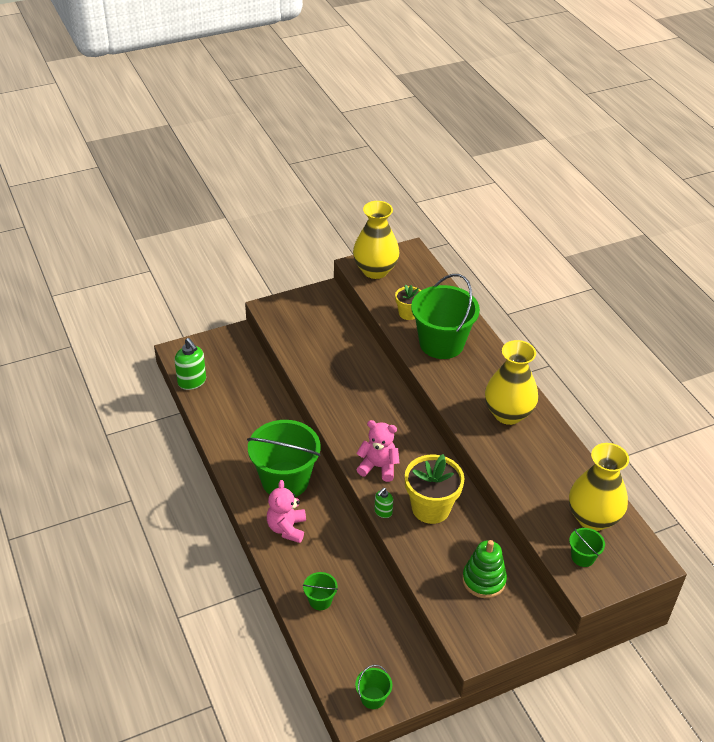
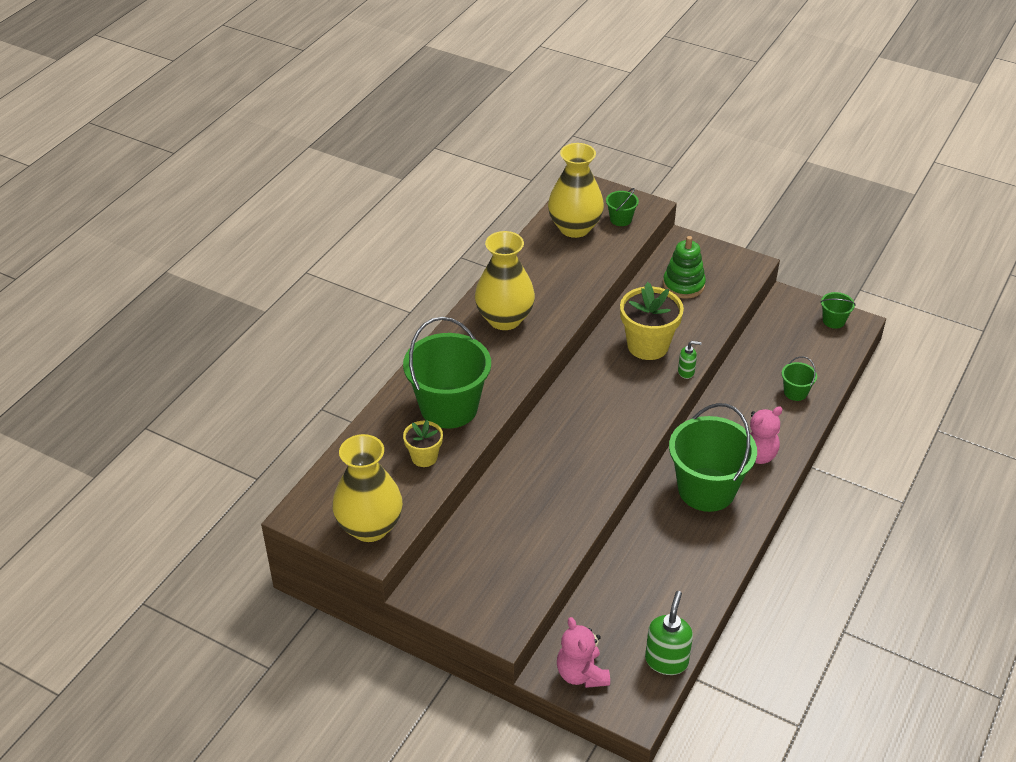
camera: 125 degrees left, 0 degrees up
(378, 467) = (640, 401): pink teddy bear -> pink teddy bear (581, 674)

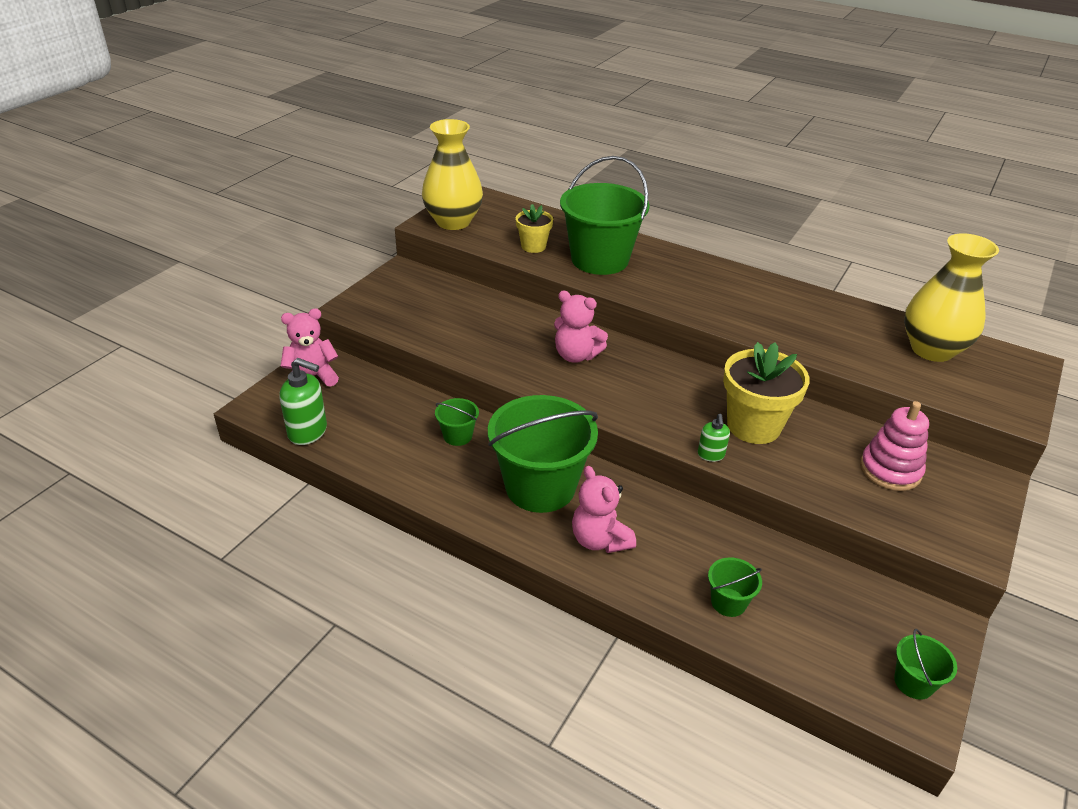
camera: 90 degrees right, 5 degrees down
(504, 319) = (740, 294): yellow vase -> none
(568, 446) = (576, 355): none -> pink teddy bear
(620, 219) = (972, 388): green bucket -> green bucket (457, 436)
(683, 285) = (890, 470): green stacking toy -> pink stacking toy

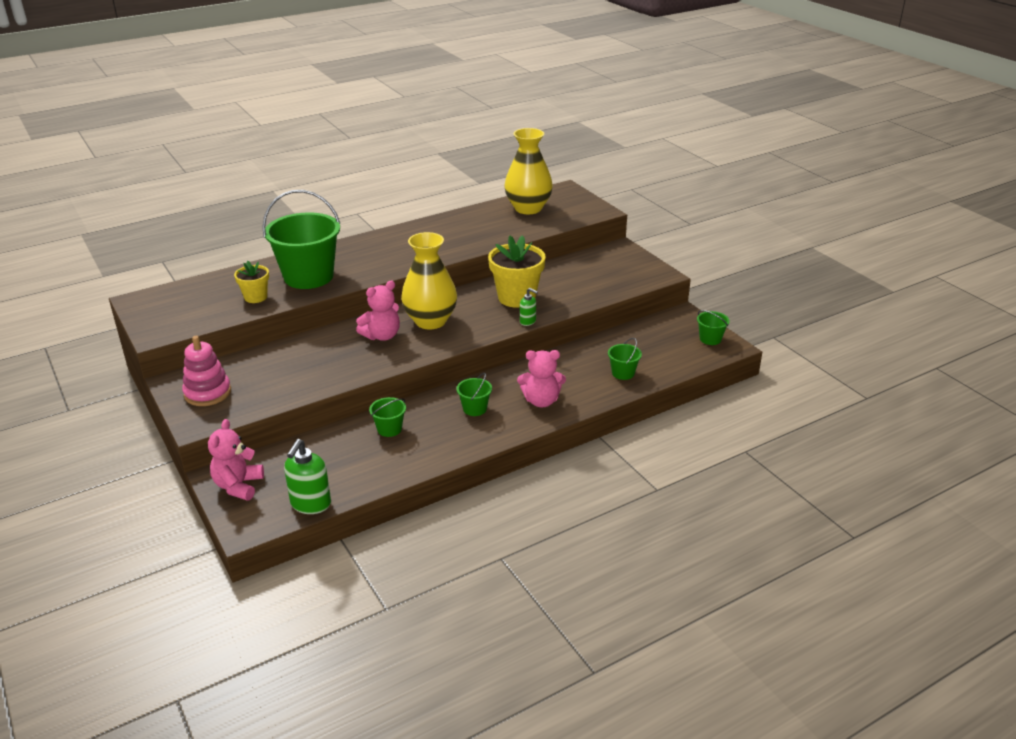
camera: 60 degrees left, 5 degrees down
(308, 432) = (310, 504): green soap dispenser -> green soap dispenser turned 150 degrees clockwise
(453, 222) = (169, 322): yellow vase -> yellow vase (430, 321)
(540, 487) = (474, 409): green bucket -> green bucket, size x0.44
(890, 470) = (589, 271): pink stacking toy -> pink stacking toy (207, 393)

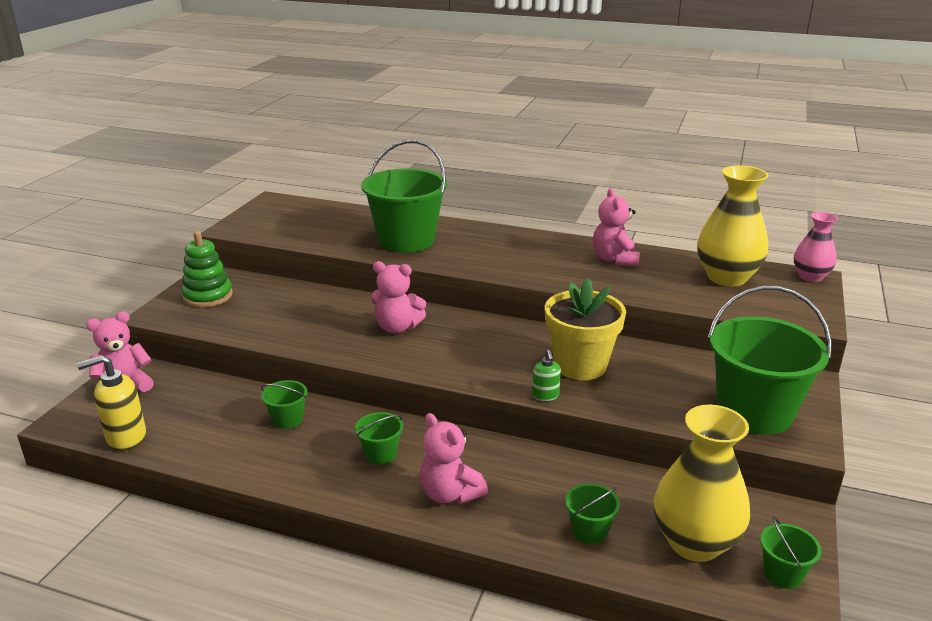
camera: 50 degrees right, 5 degrees down
(207, 393) = (208, 296): pink stacking toy -> green stacking toy
(255, 297) = (340, 236): yellow flower pot -> none
(310, 504) = (125, 437): green soap dispenser -> yellow soap dispenser
(430, 321) = (459, 339): yellow vase -> yellow vase (694, 542)
(456, 226) = (614, 259): none -> pink teddy bear
(563, 189) = (810, 276): none -> pink vase
(623, 274) = (754, 412): none -> green bucket

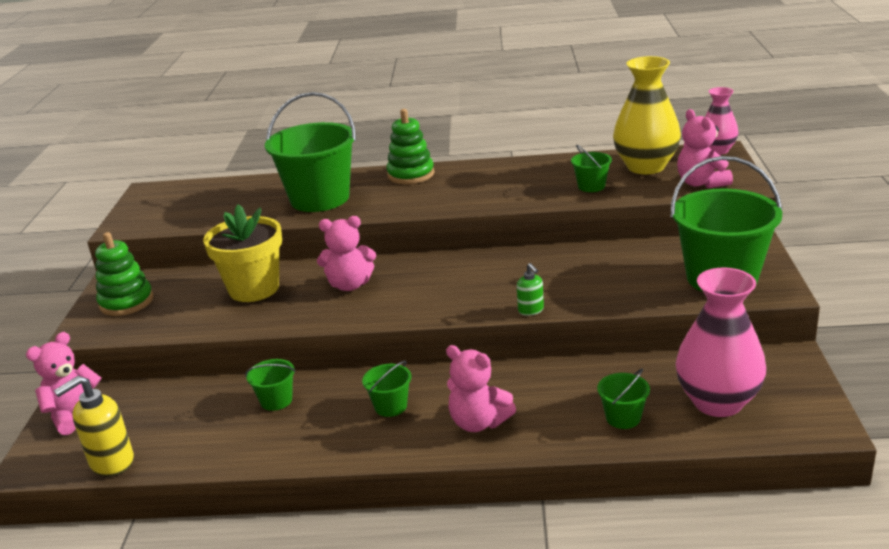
camera: 15 degrees left, 0 degrees up
(499, 235) = (411, 174): none -> green stacking toy
(580, 365) = (547, 276): yellow flower pot -> yellow flower pot (254, 289)
(614, 259) = (535, 173): pink teddy bear -> pink teddy bear (701, 183)
(694, 542) = (717, 402): yellow vase -> pink vase
(782, 574) = (802, 406): green bucket -> green bucket (591, 186)

